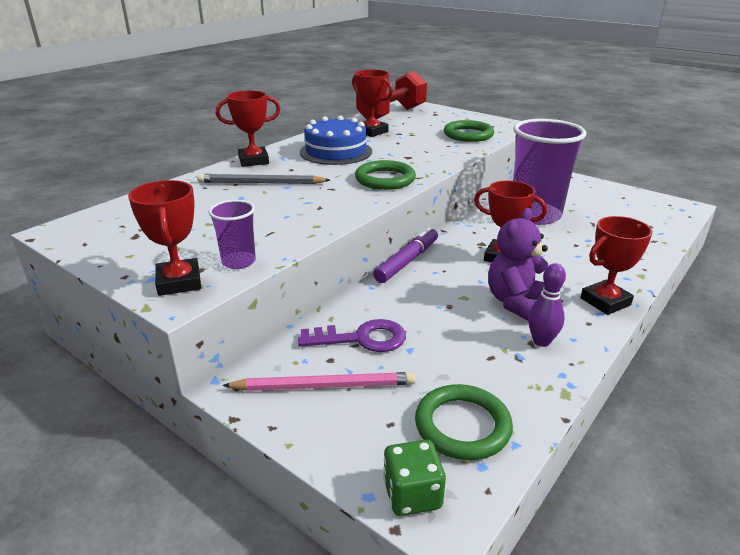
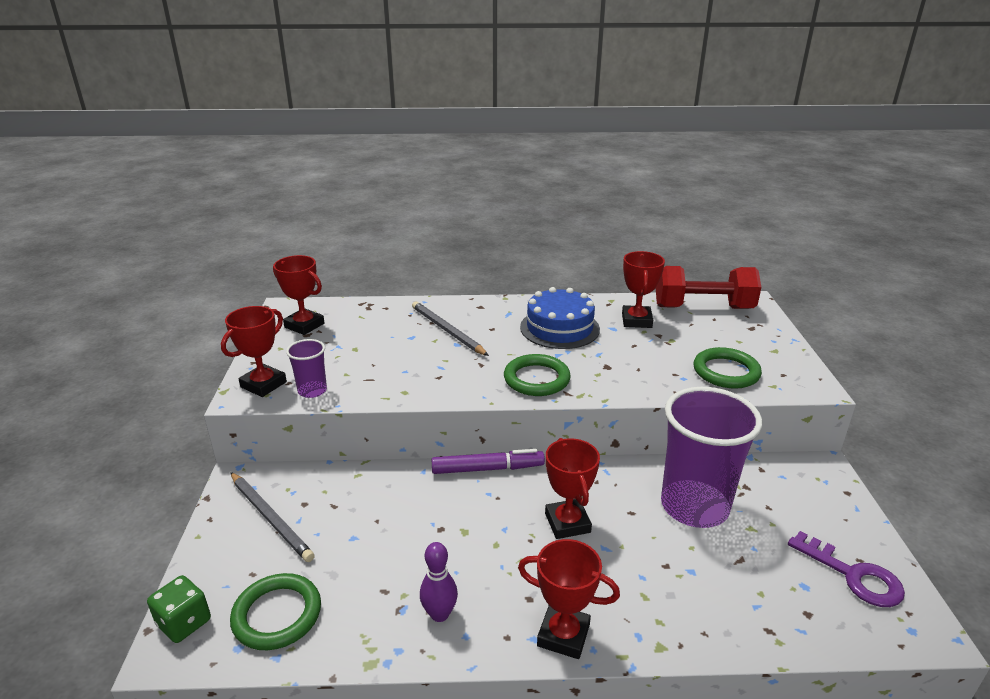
camera: 50 degrees right, 0 degrees up
(253, 161) = (484, 306): red trophy -> red trophy (304, 325)
(324, 386) = (270, 518): pink pencil -> grey pencil
(361, 338) = (344, 505): purple key -> purple key (853, 575)
(516, 302) = (490, 569): purple teddy bear -> none

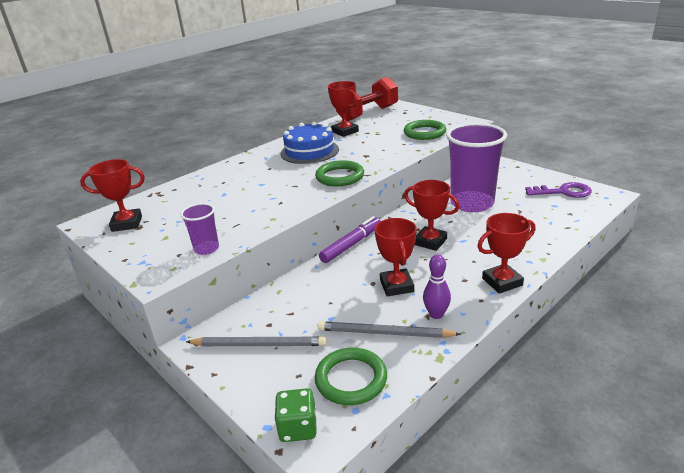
camera: 40 degrees left, 0 degrees up
(263, 384) = (160, 265): red trophy -> red trophy (396, 286)
(447, 331) = (242, 181): grey pencil -> grey pencil (384, 333)

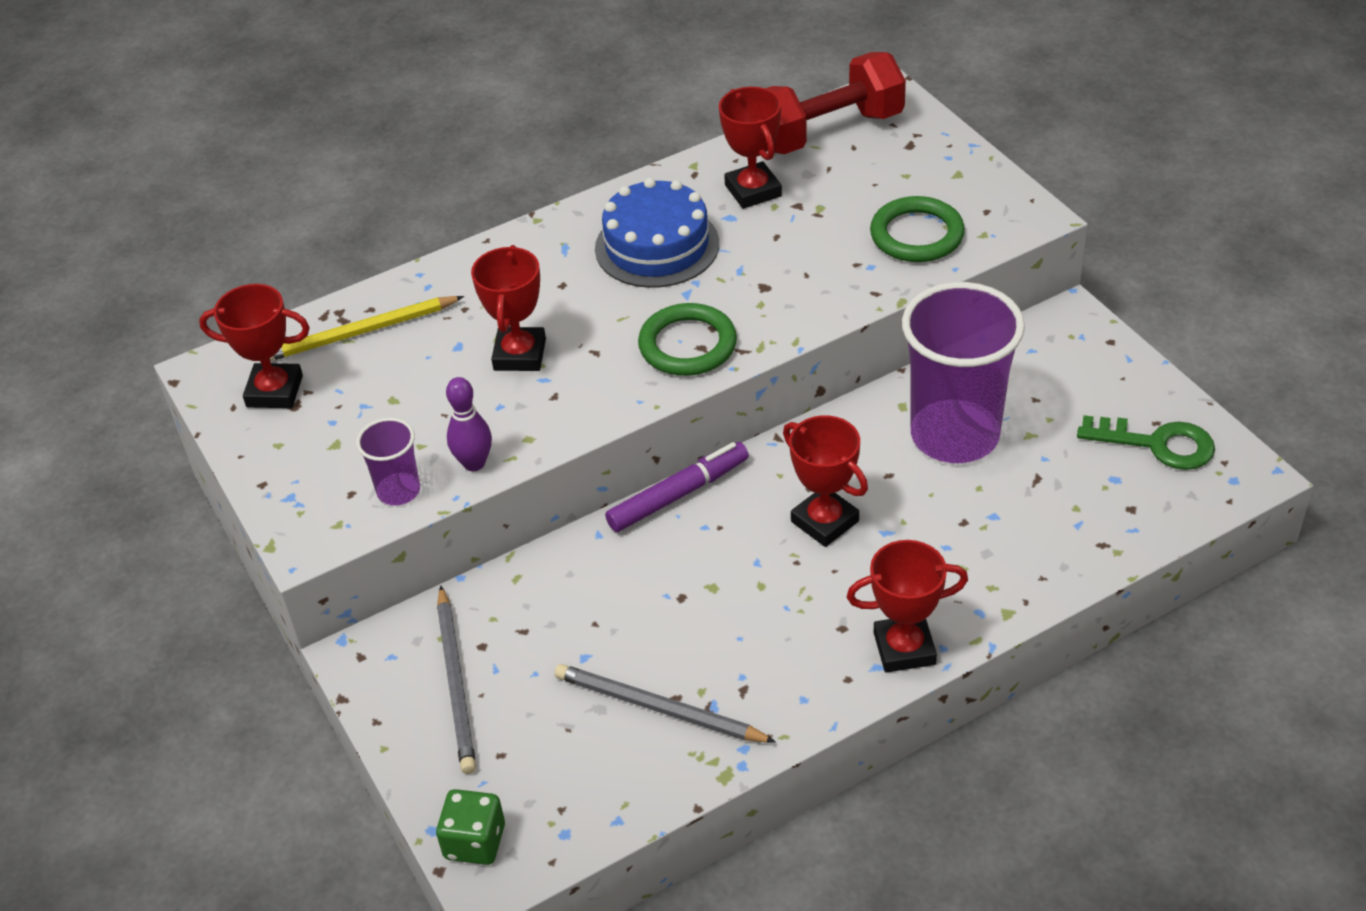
camera: 15 degrees right, 15 degrees up
(170, 197) = (360, 333): none -> yellow pencil
(259, 344) = (456, 683): grey pencil -> grey pencil turned 60 degrees clockwise
(351, 379) = (576, 781): green ring -> none
(396, 286) = (719, 614): red trophy -> red trophy (520, 355)
(436, 314) = (758, 691): purple bowling pin -> purple bowling pin (474, 463)
(563, 192) = (1157, 444): purple key -> green key

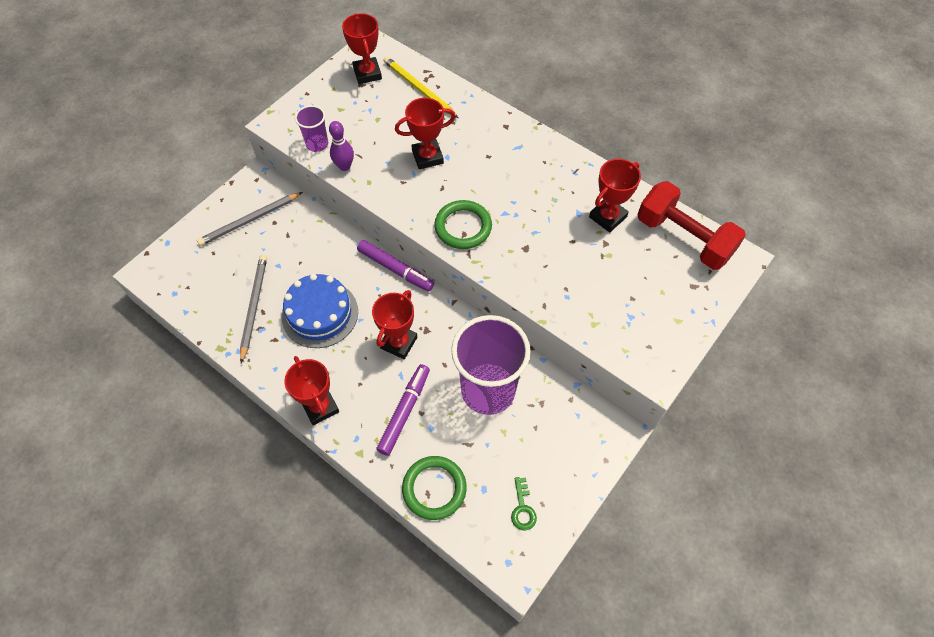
camera: 65 degrees right, 15 degrees up
(475, 842) = (163, 260): green dice -> none
(657, 246) = (538, 187): blue cake -> blue cake (320, 314)
(917, 235) = (607, 313): green ring -> green ring (434, 488)
(954, 541) = (404, 411): none -> purple marker
(1157, 444) = (522, 508): green key -> green key, size x0.61

